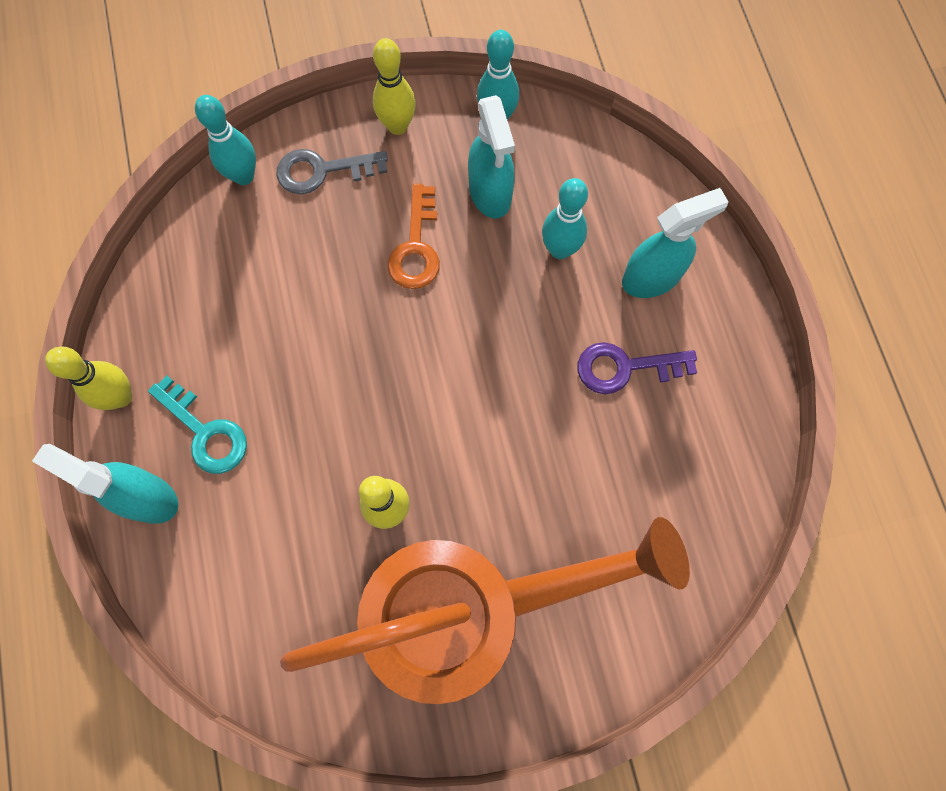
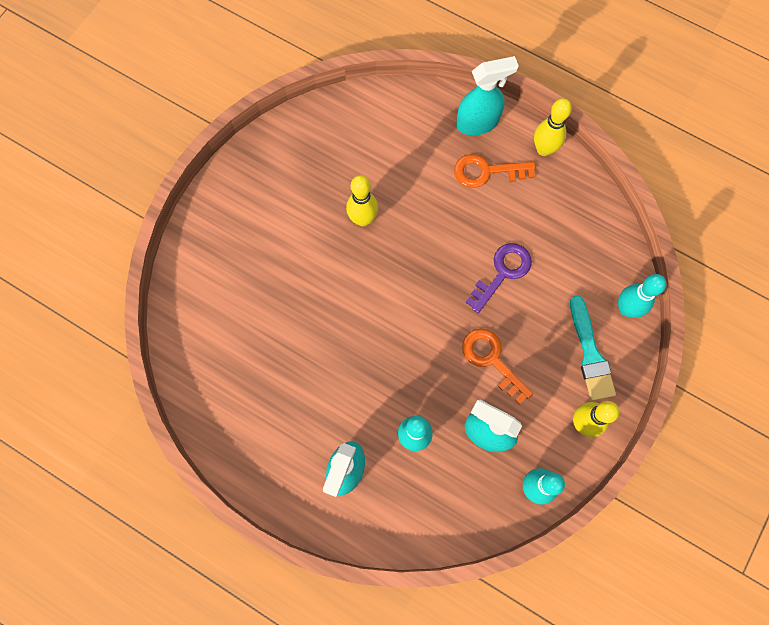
camera: 135 degrees right, 0 degrees up
(205, 432) = (487, 171): turquoise key -> orange key
(322, 171) = (590, 353): grey key -> turquoise brush
(469, 611) = (280, 211): orange watering can -> none
(625, 367) = (313, 401): purple key -> purple key (502, 273)

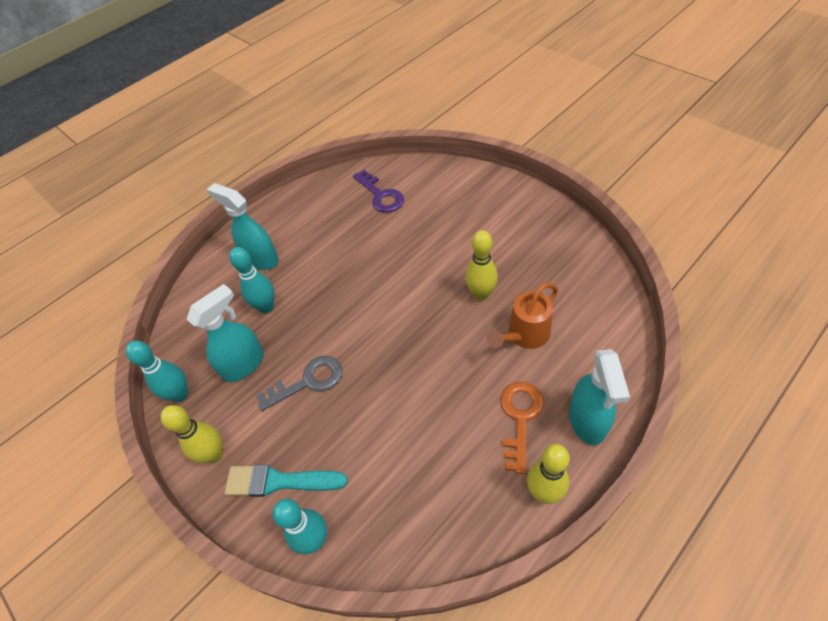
camera: 110 degrees right, 20 degrees down
(404, 176) = (524, 335): none -> orange watering can
(492, 360) = (308, 381): orange key -> grey key
(502, 273) = (395, 410): purple key -> purple key (381, 195)

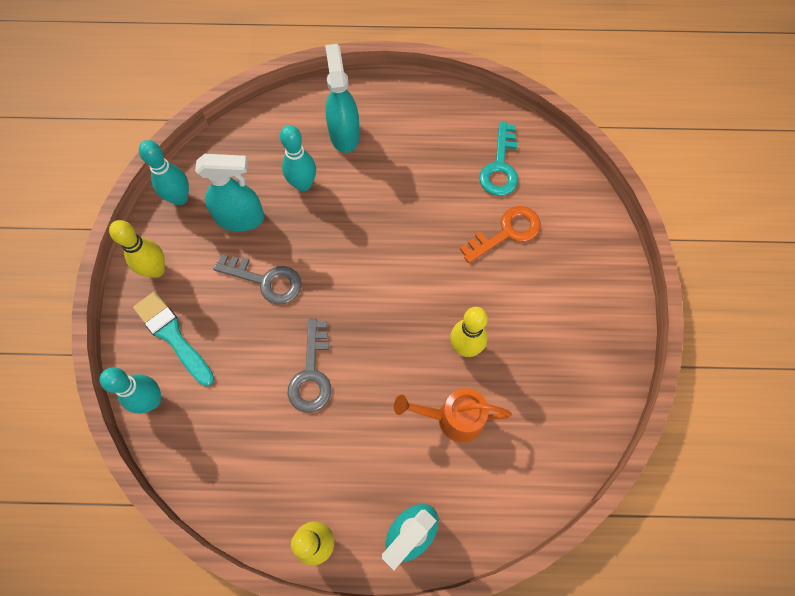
camera: 40 degrees right, 15 degrees up
(381, 195) = (500, 166): purple key -> turquoise key
(409, 401) = (311, 374): none -> grey key
(520, 418) = (368, 475): orange key -> orange key (507, 232)

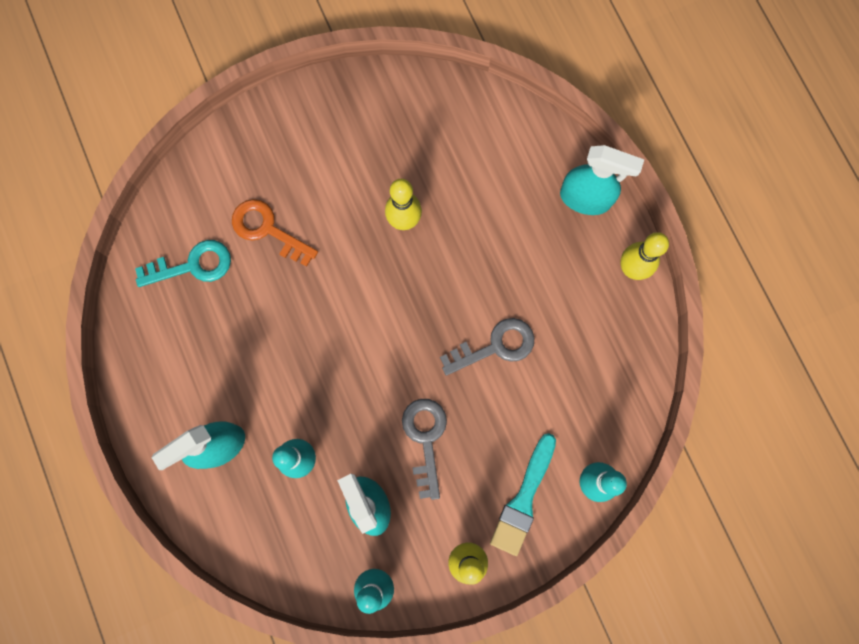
camera: 115 degrees left, 10 degrees up
(453, 418) = (474, 205): orange watering can -> none

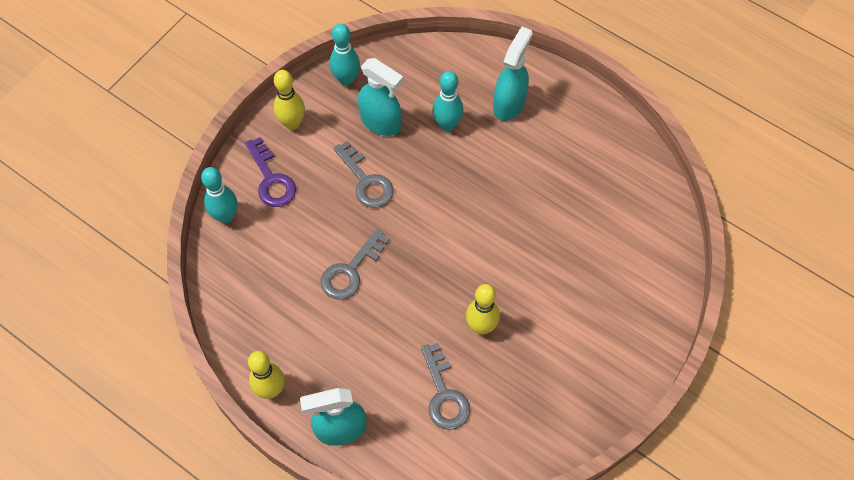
camera: 150 degrees right, 15 degrees down
(192, 265) = (619, 206): turquoise key -> none
(268, 230) = (583, 262): orange key -> none
(475, 178) = (444, 394): none -> grey key
(523, 499) = (271, 179): turquoise brush -> purple key

